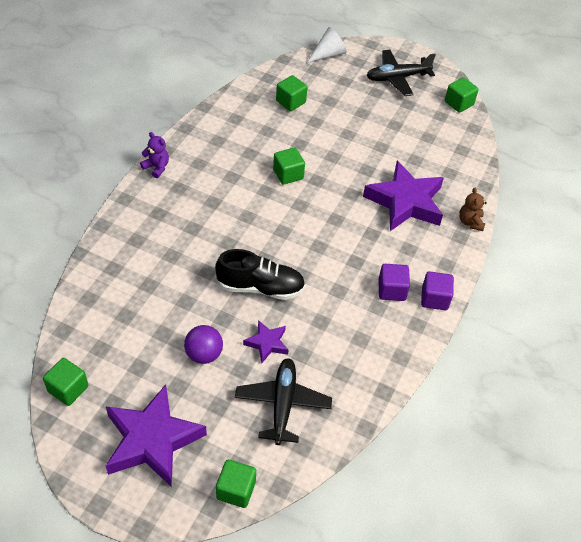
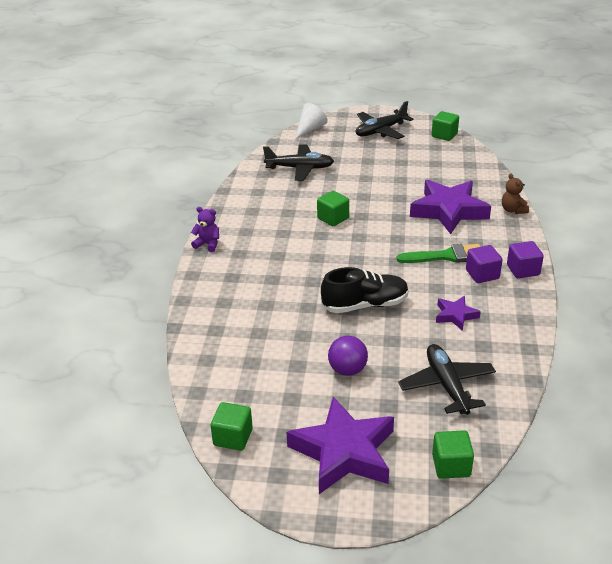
camera: 15 degrees left, 15 degrees down
(267, 343) = (400, 344): purple star -> purple star (455, 315)
(291, 102) = (300, 168): green cube -> black plane
(370, 256) = (446, 256): none -> green brush

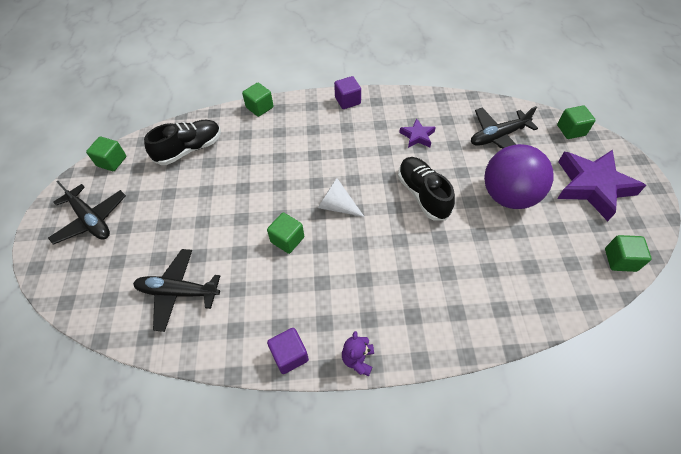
camera: 100 degrees left, 20 degrees up
(300, 168) = (178, 292): black plane -> black plane turned 75 degrees counterclockwise
(310, 129) = (72, 299): white cone -> white cone (337, 206)
(347, 370) = (508, 196): purple ball -> purple ball, size x1.90
(446, 256) = (338, 146): green brush -> none
(449, 211) = (264, 149): purple star -> none
(454, 171) = (189, 149): none -> black shoe
(482, 274) = (359, 123): purple cube -> purple cube (290, 355)
(513, 210) = (260, 107): brown teddy bear -> green cube

